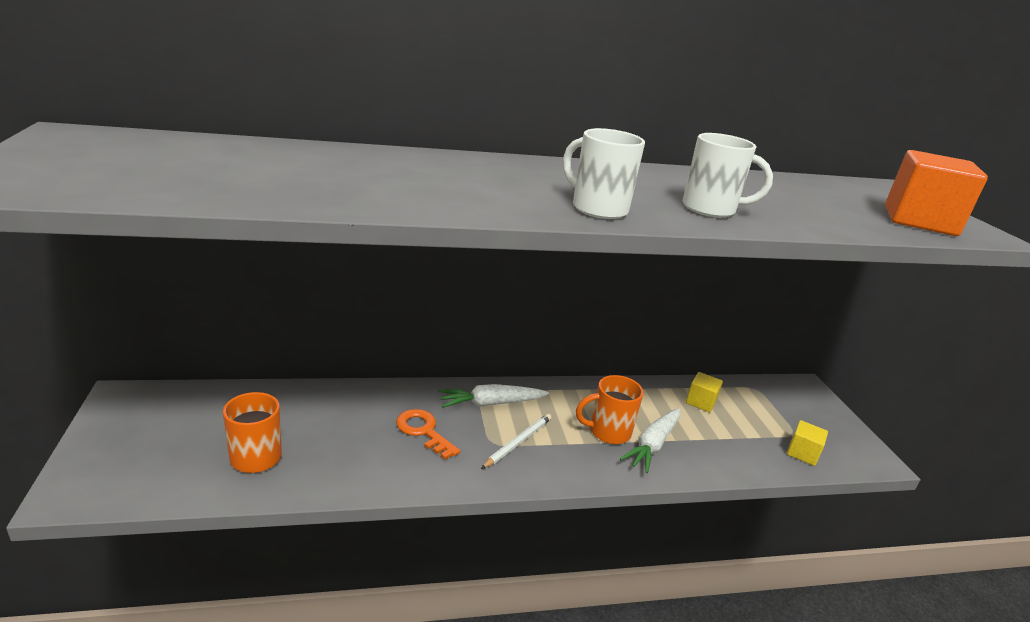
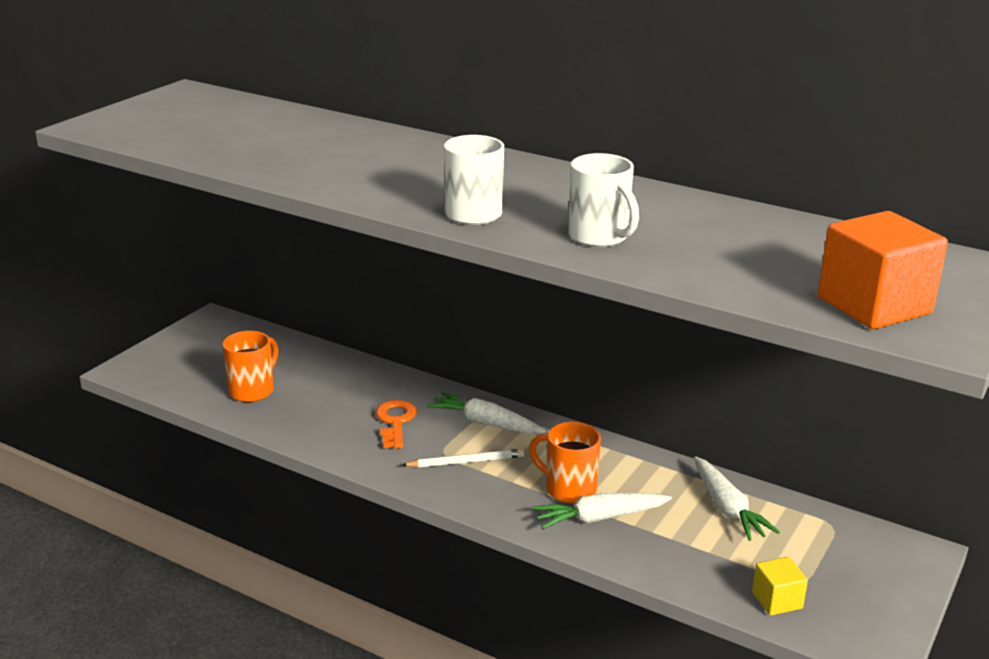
camera: 45 degrees right, 0 degrees up
(700, 402) = (727, 508): yellow cube -> white carrot

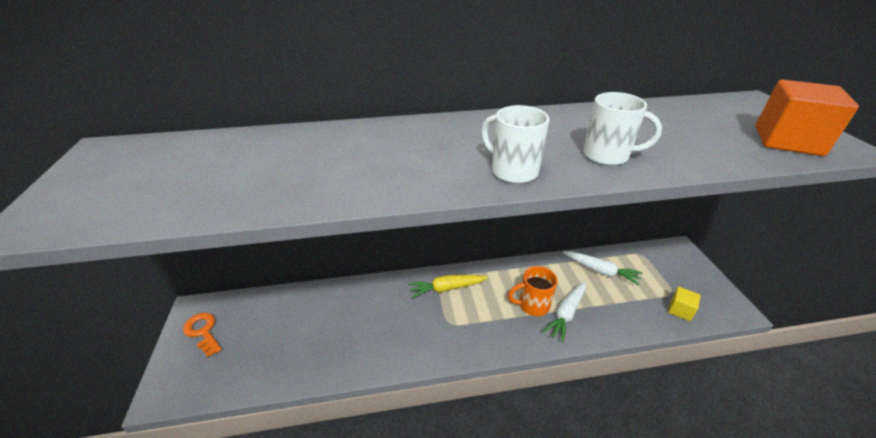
camera: 40 degrees left, 10 degrees up
(253, 390) = (284, 351): orange mug -> none
(395, 422) = (399, 318): orange key -> orange key (203, 332)
(466, 461) = (467, 321): white pencil -> none
(485, 423) = (446, 288): white carrot -> yellow carrot

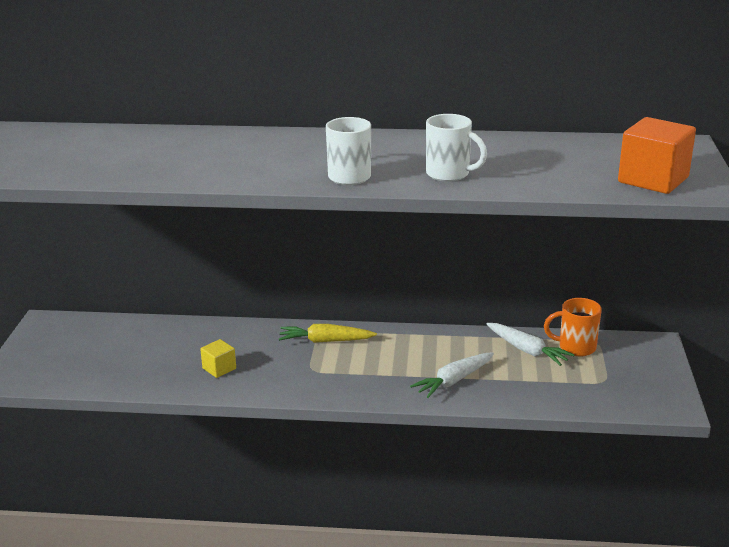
camera: 15 degrees right, 10 degrees down
(203, 332) = (50, 340): orange key -> none
(532, 305) = (418, 368): orange mug -> orange mug (575, 347)
(680, 310) = (599, 397): yellow cube -> yellow cube (219, 368)

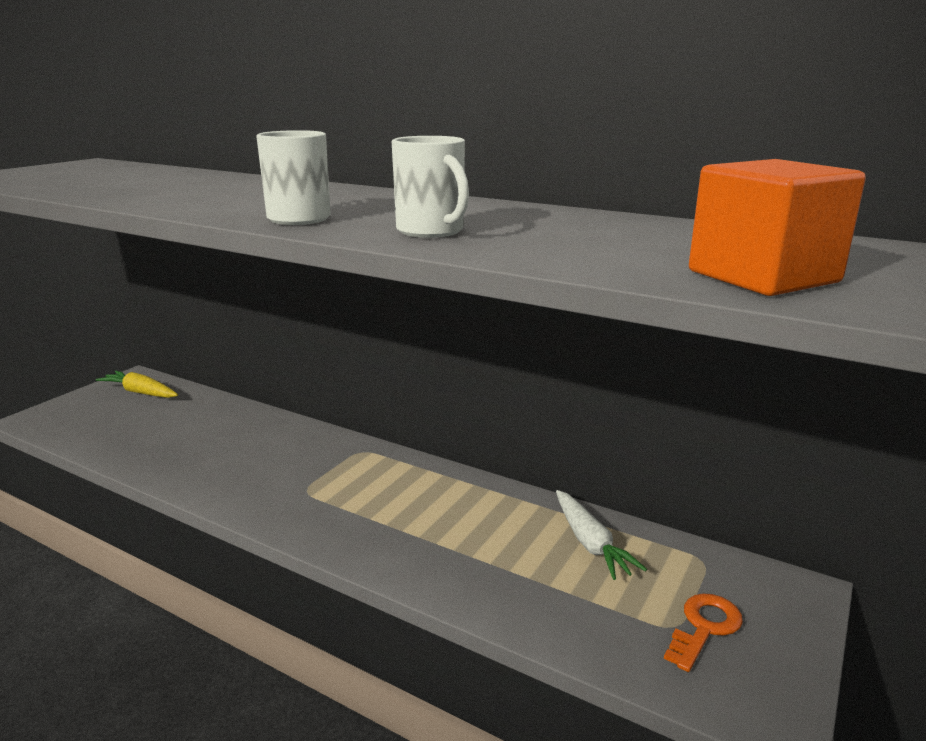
camera: 25 degrees right, 5 degrees down
(219, 368) = (217, 462): yellow cube -> none
(325, 341) = (355, 462): yellow carrot -> yellow carrot (140, 392)
(453, 381) = (454, 556): white carrot -> none
(575, 347) = (665, 559): orange mug -> none
(619, 377) = (704, 627): none -> orange key

